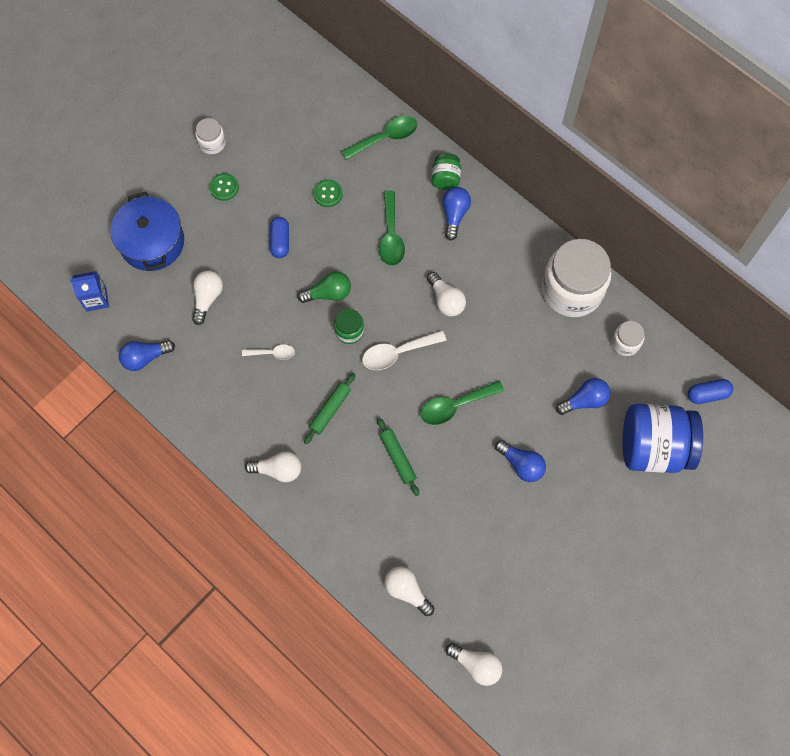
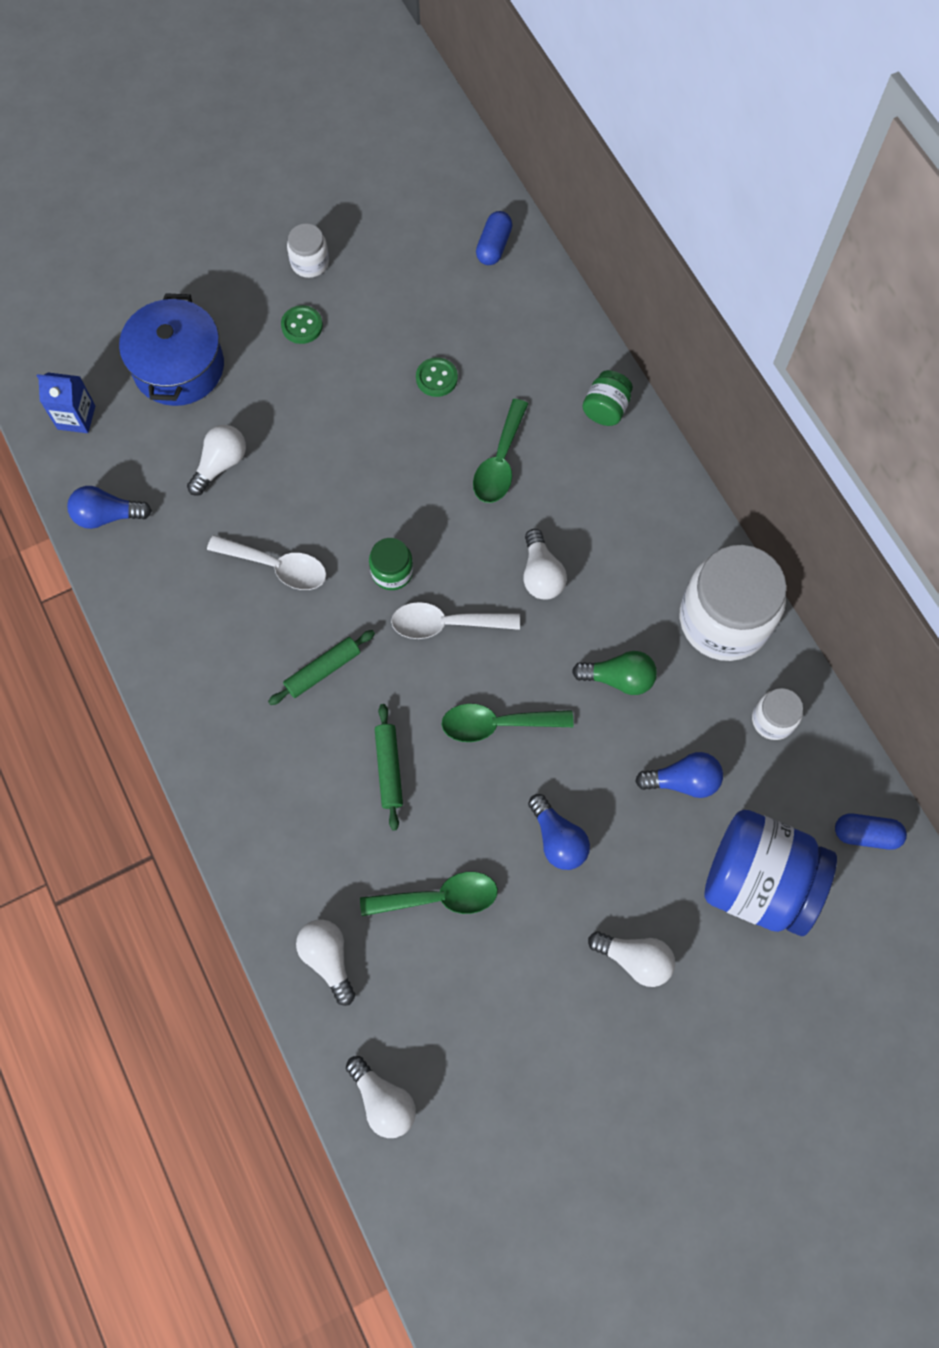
camera: 20 degrees right, 0 degrees up
(272, 353) = (276, 566): white spoon -> white spoon, size x1.65
(278, 470) = (220, 727): white light bulb -> white light bulb (635, 959)
(280, 241) = (347, 420): blue capsule -> blue capsule (494, 246)
(328, 293) = (384, 511): green light bulb -> green light bulb (618, 678)
(385, 138) = (544, 328): green spoon -> green spoon (439, 898)
(454, 215) = (598, 462): blue light bulb -> none

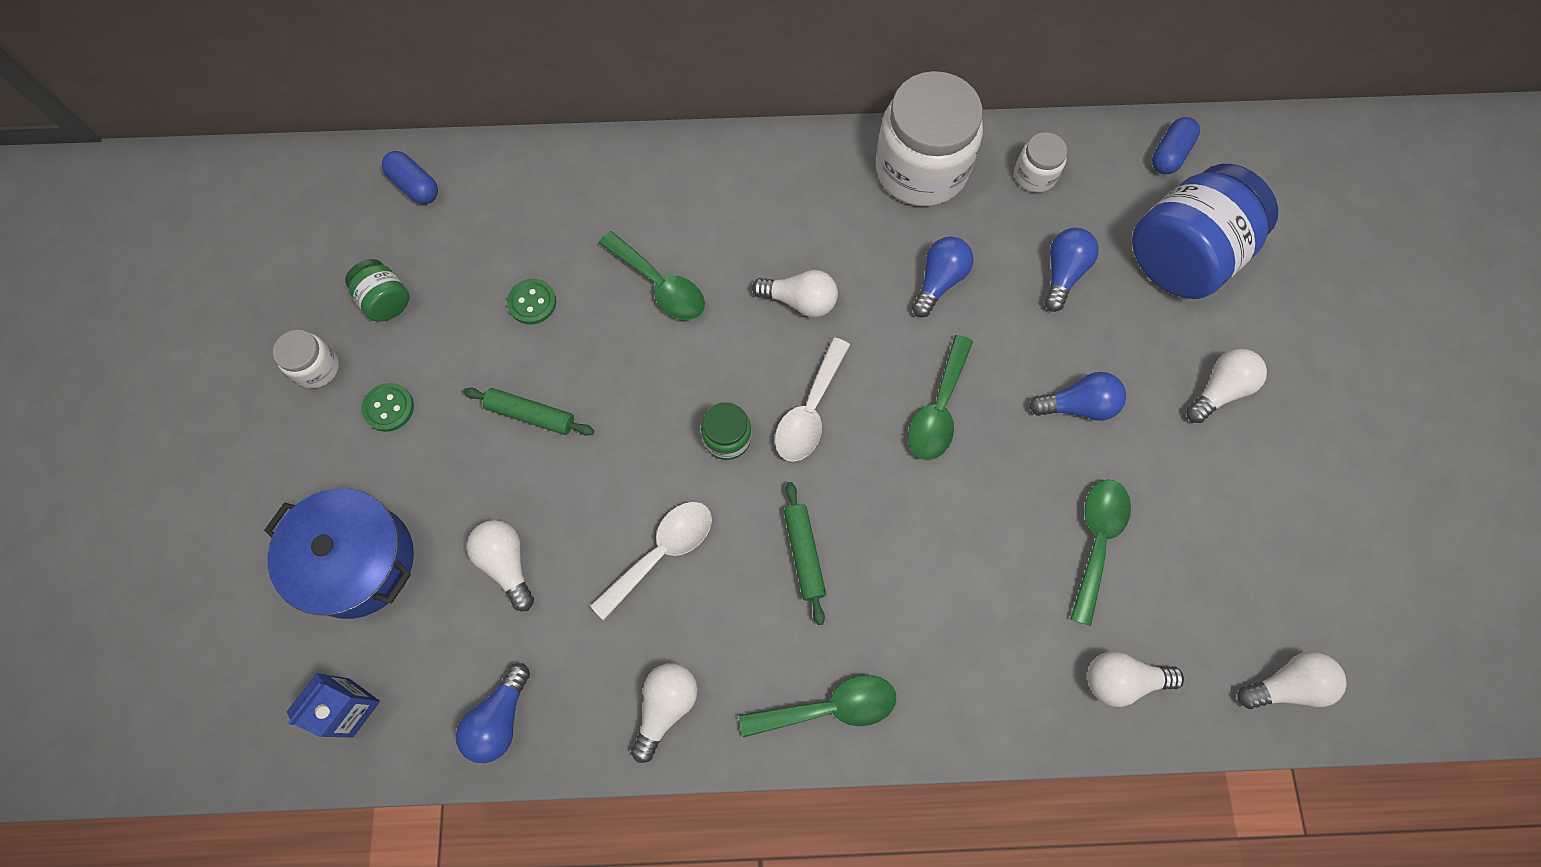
camera: 65 degrees left, 0 degrees up
(162, 623) = (666, 706): none -> white light bulb
(210, 739) = (829, 708): none -> green spoon
(388, 768) = (941, 533): green rolling pin -> green rolling pin (531, 415)
(606, 409) = (655, 168): green jar -> green jar (386, 301)
(618, 678) = (939, 281): green light bulb -> blue light bulb

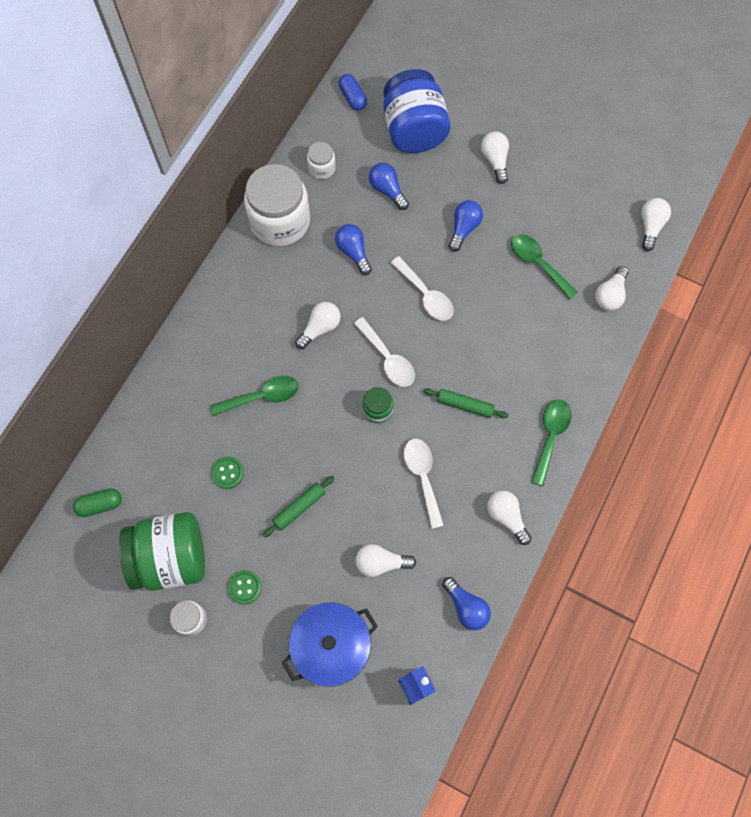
camera: 60 degrees left, 0 degrees up
(386, 301) = (171, 558): green jar -> green jar, size x2.16
(415, 186) = (100, 505): blue capsule -> green capsule
(938, 409) = (425, 295): green spoon -> white spoon

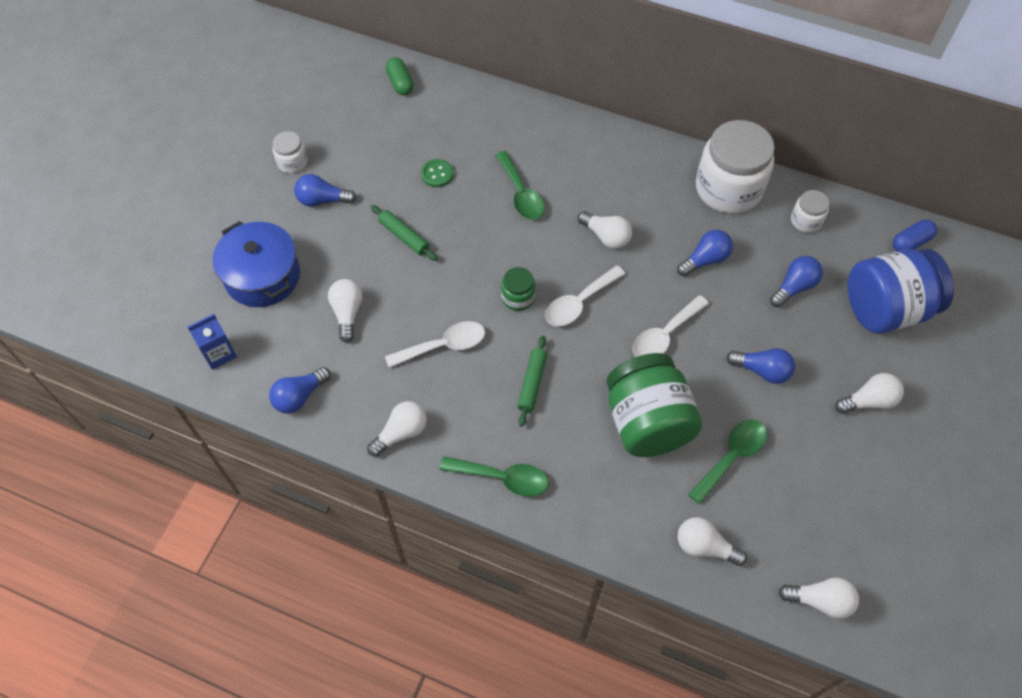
camera: 85 degrees right, 10 degrees down
(171, 558) = (351, 140): green jar -> green jar (647, 422)
(245, 587) = (322, 200): green button -> blue light bulb

